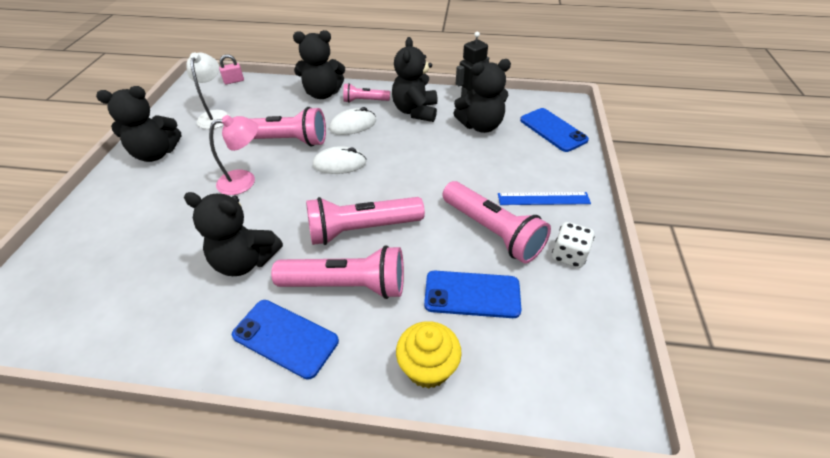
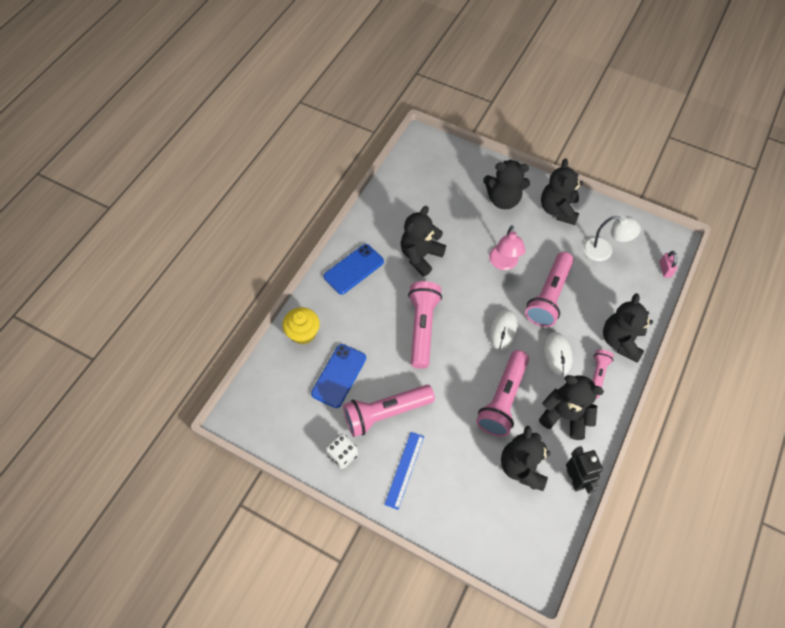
camera: 110 degrees right, 15 degrees up
(136, 201) = (503, 199): none -> black teddy bear
(347, 285) = (377, 307): pink flashlight -> pink flashlight (503, 399)
(553, 130) = (494, 535): blue phone -> none

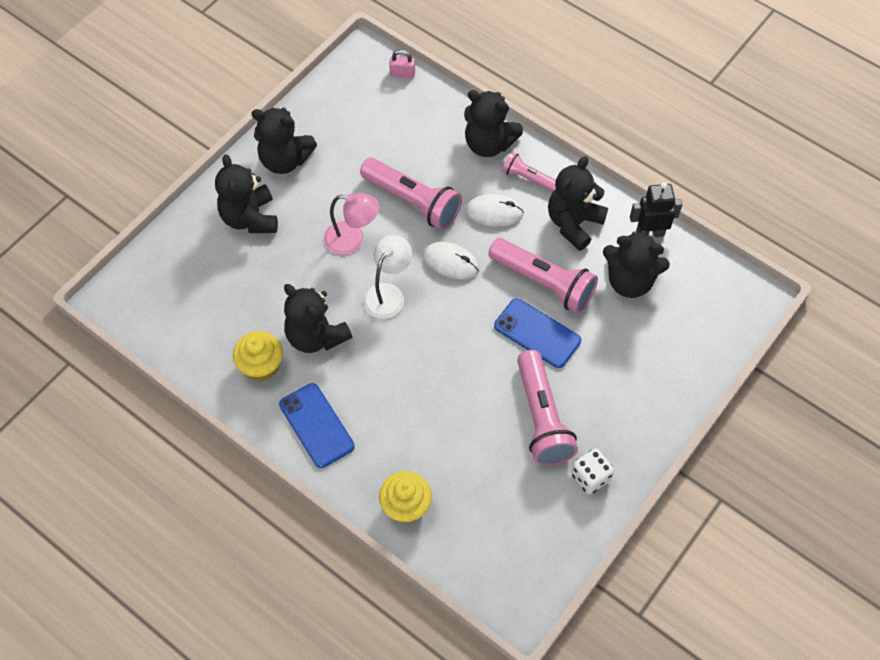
camera: 80 degrees left, 0 degrees up
(339, 375) = (479, 467): blue phone -> blue phone (537, 333)
(391, 229) = (261, 366): none -> yellow cupcake
(404, 469) = (618, 407): blue ruler -> none
(422, 327) = (428, 353): pink flashlight -> none
(503, 199) = (250, 218): black teddy bear -> black teddy bear turned 150 degrees clockwise
(604, 251) = (361, 127): white lamp -> white lamp (388, 294)

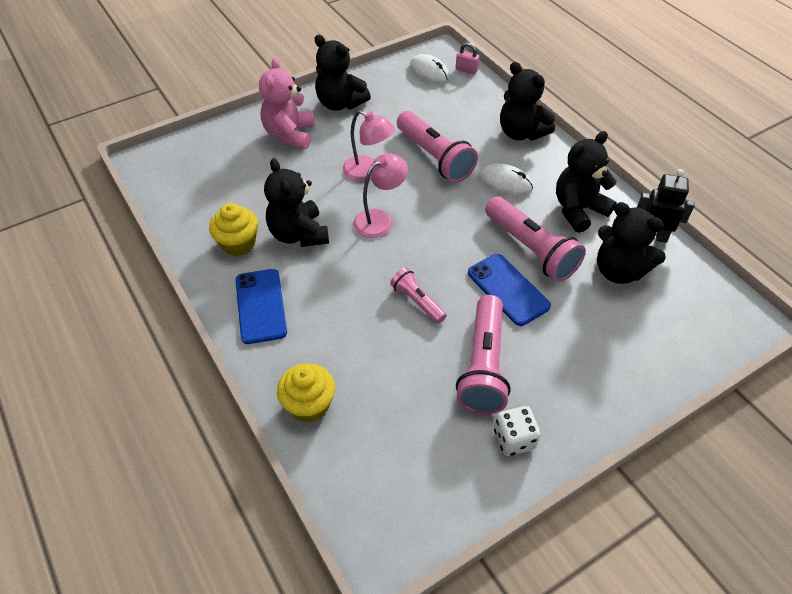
camera: 20 degrees right, 10 degrees down
(250, 218) = (290, 135): black teddy bear -> pink teddy bear
(388, 294) = (380, 219): white lamp -> pink lamp
(451, 262) = (448, 210): white mouse -> white mouse (429, 72)
(528, 178) = (547, 166): pink flashlight -> pink flashlight (417, 301)

